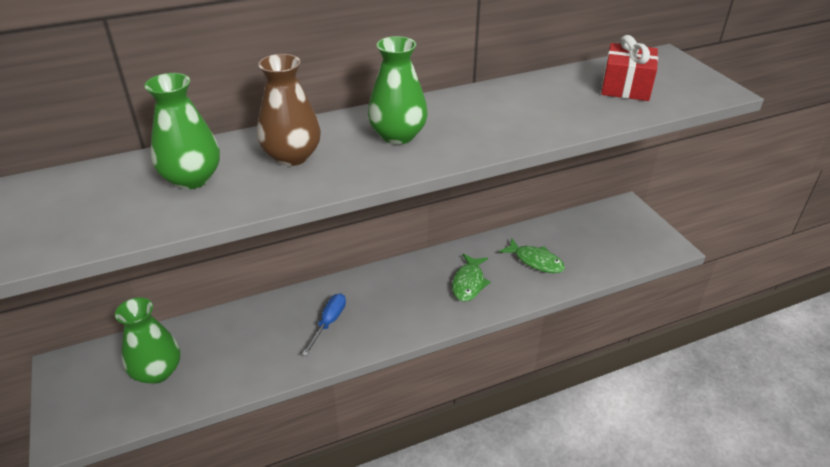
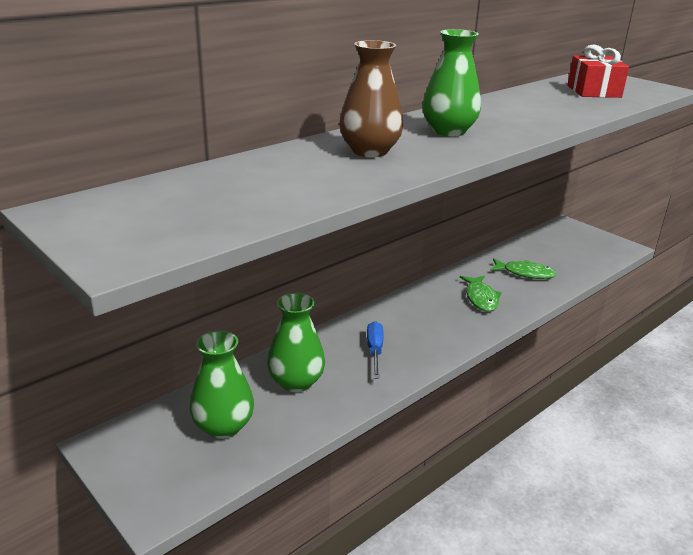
camera: 20 degrees left, 10 degrees down
(192, 179) = (290, 174): green vase -> green vase (296, 382)

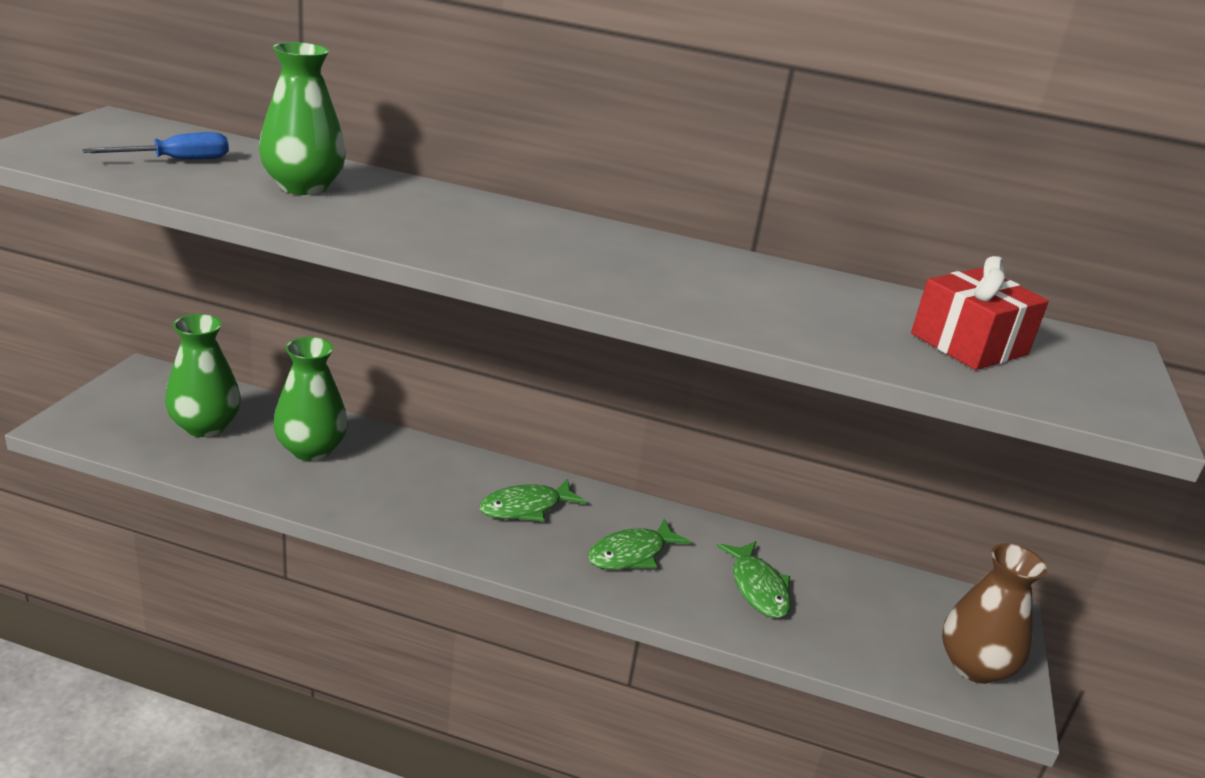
camera: 55 degrees right, 0 degrees up
(369, 151) = (415, 211): brown vase -> brown vase (974, 666)
(375, 351) = (416, 489): blue screwdriver -> blue screwdriver (177, 160)
(418, 317) = (526, 507): none -> green fish
(448, 131) = (557, 246): green vase -> green vase (303, 187)

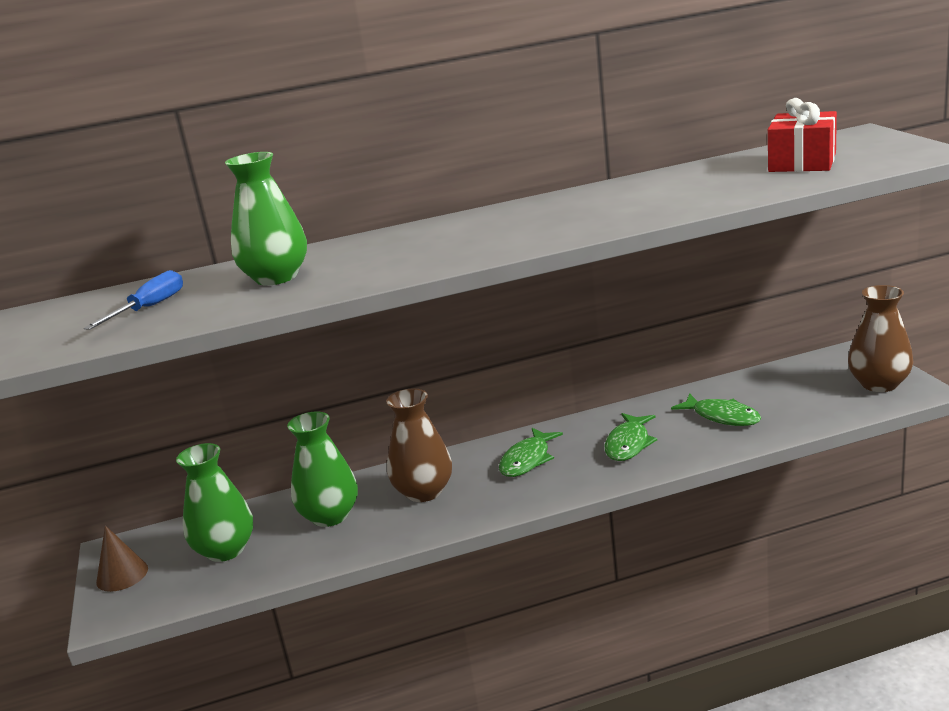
camera: 25 degrees left, 5 degrees down
(118, 398) = (122, 575): none -> brown cone
(405, 478) = (424, 492): none -> brown vase

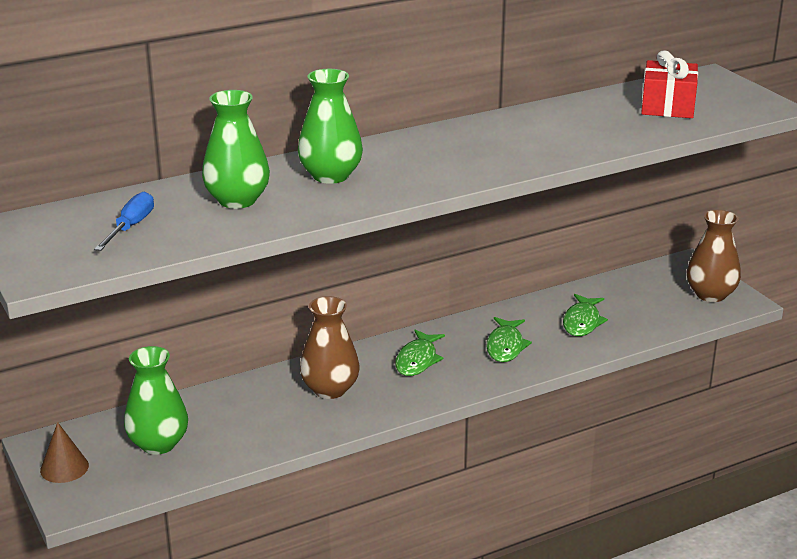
camera: 15 degrees left, 5 degrees up
(330, 516) = (248, 412): green vase -> green vase (330, 175)
(722, 417) = (582, 322): green fish -> green fish turned 75 degrees clockwise

